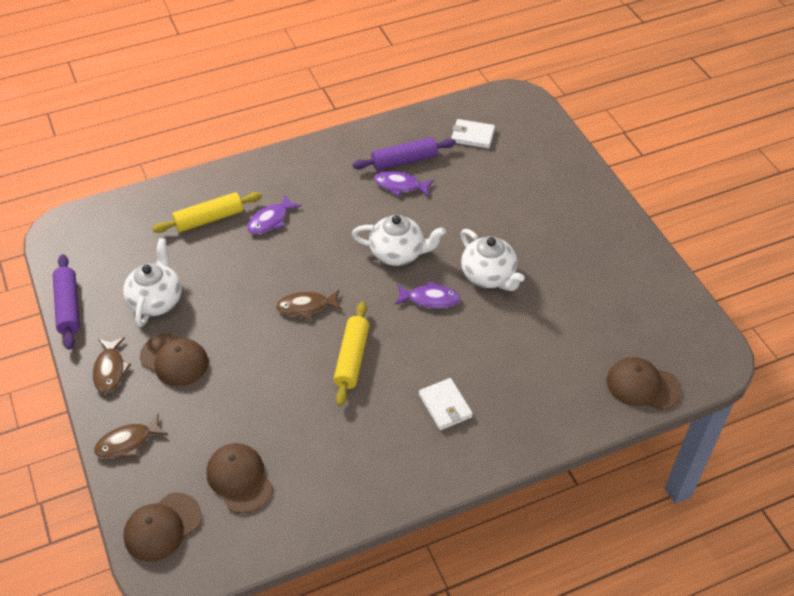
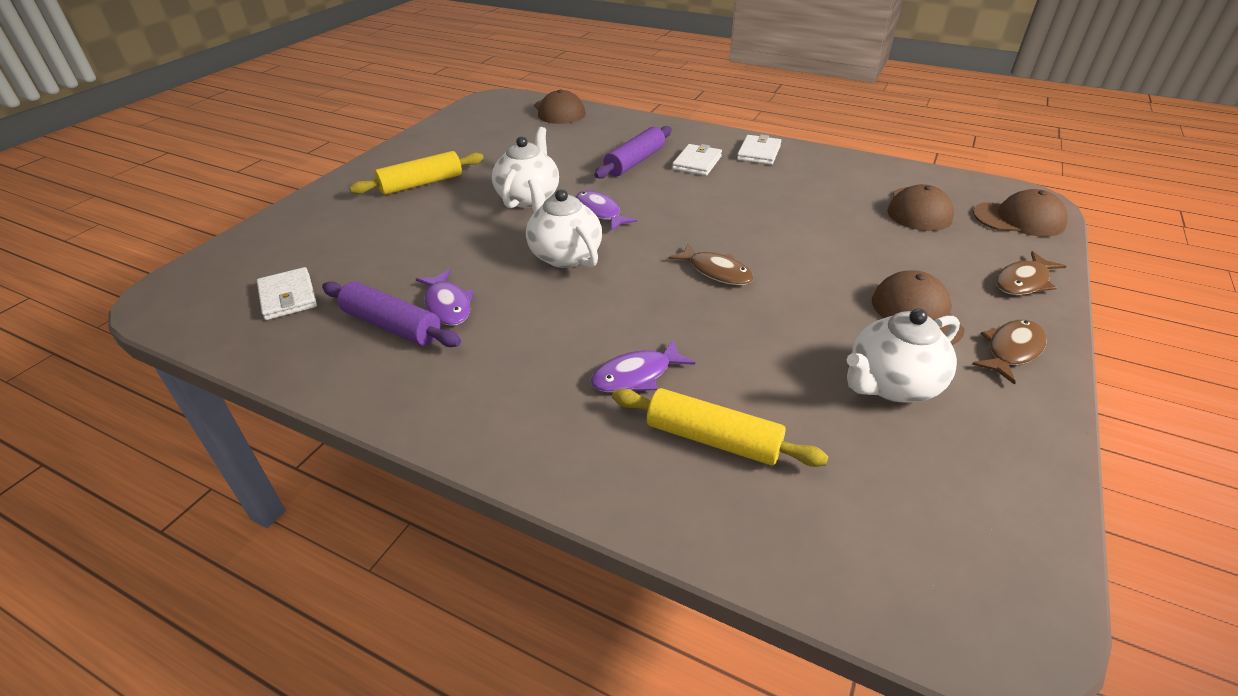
camera: 130 degrees left, 10 degrees down
(68, 307) = (1044, 464): purple rolling pin -> purple rolling pin (634, 162)
(128, 442) = (1023, 282): brown fish -> brown fish turned 120 degrees clockwise
(270, 220) = (636, 375): purple fish -> purple fish turned 150 degrees clockwise
(351, 358) = (727, 218): yellow rolling pin -> yellow rolling pin (421, 184)
(420, 462) = (758, 152): none -> white wallet

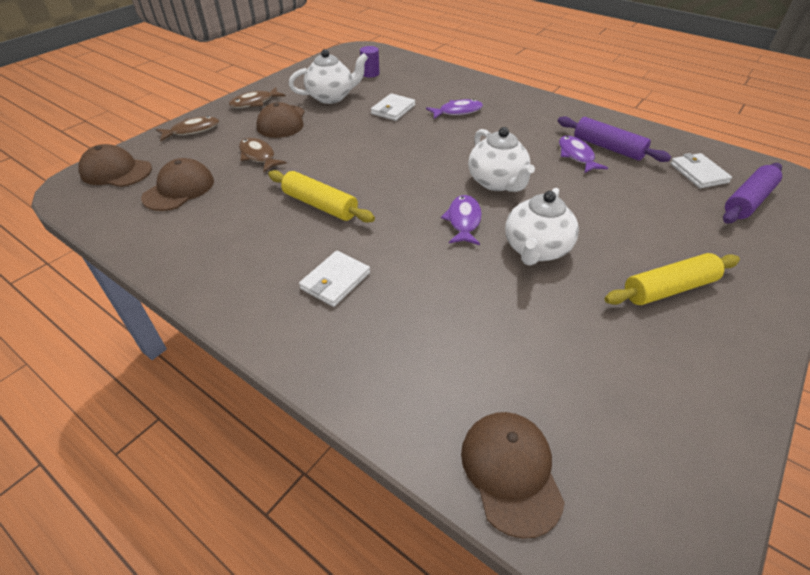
camera: 170 degrees left, 5 degrees up
(599, 212) = (463, 221): purple fish -> purple fish turned 150 degrees counterclockwise
(634, 162) = (409, 294): purple rolling pin -> purple rolling pin (748, 201)
(713, 439) = (428, 89): yellow rolling pin -> yellow rolling pin (320, 205)
(716, 271) = (385, 157): brown fish -> brown fish (258, 156)
(758, 152) = (250, 289): white wallet -> white wallet (393, 109)
(876, 484) = (370, 73): none -> purple cylinder

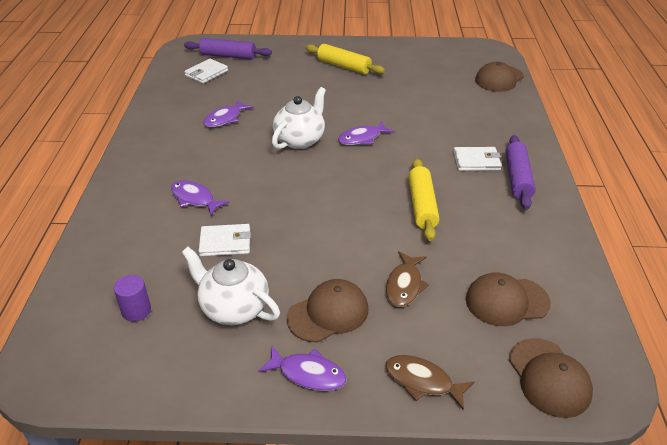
camera: 125 degrees left, 5 degrees down
(254, 103) = (308, 374): brown fish -> purple fish
(536, 249) = (359, 106): white teapot -> none
(608, 148) = (199, 109): purple rolling pin -> purple rolling pin (518, 178)

